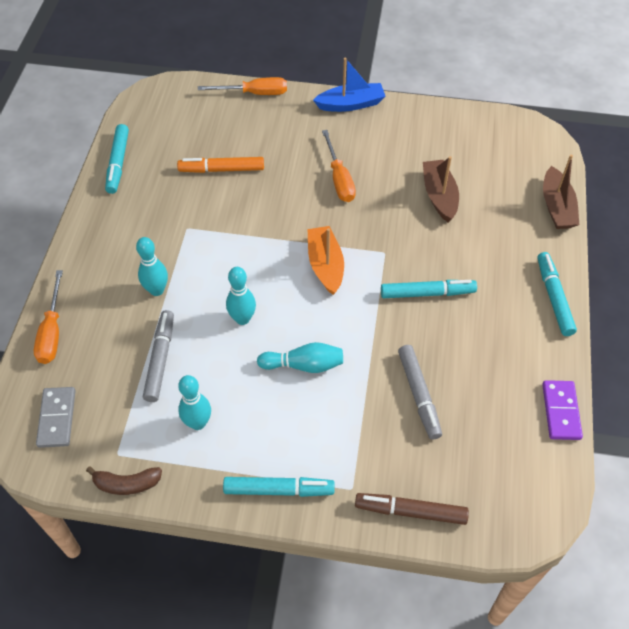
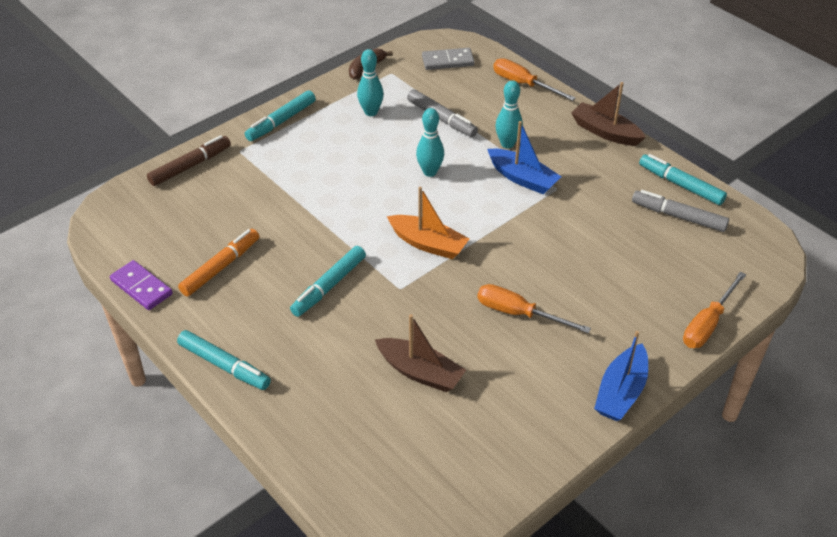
camera: 130 degrees right, 10 degrees down
(57, 418) = (448, 61): grey domino -> grey domino turned 45 degrees counterclockwise
(194, 255) = (522, 178): none -> blue boat
(221, 170) = (610, 242): orange marker -> orange marker (220, 267)
(304, 365) = (353, 180): turquoise bowling pin -> none
(419, 395) = (255, 222): grey marker -> grey marker (678, 216)
(556, 207) = (305, 457): brown boat -> brown boat (605, 132)

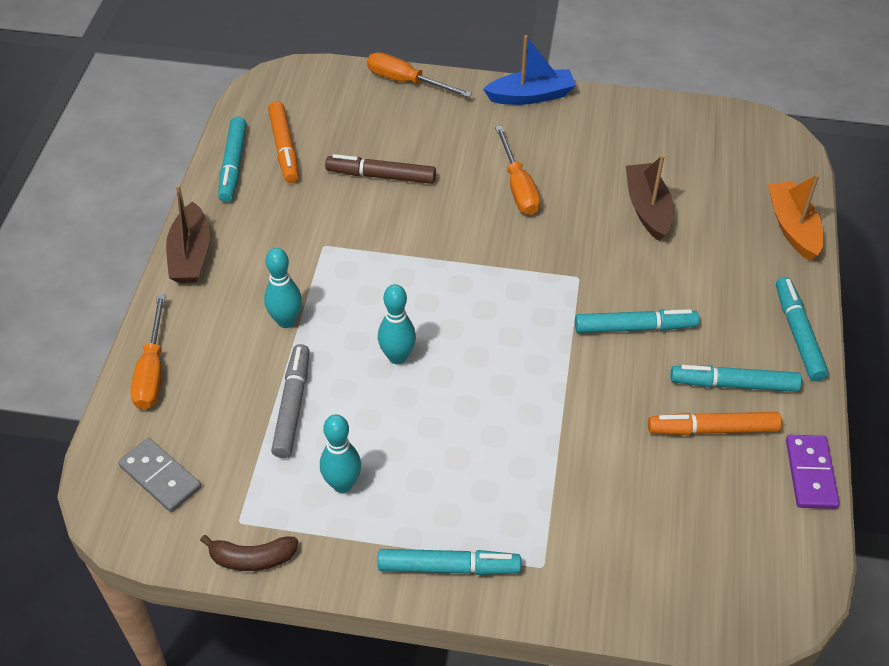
camera: 130 degrees left, 5 degrees up
(190, 166) = (619, 595): brown marker -> brown marker (381, 176)
(234, 301) = (733, 384): none -> turquoise marker
(428, 244) = (503, 292): orange boat -> orange boat (792, 227)
(522, 178) = (334, 278): blue boat -> none
(678, 216) = (284, 148): grey marker -> orange marker
(707, 324) = (406, 81): orange screwdriver -> orange screwdriver turned 150 degrees counterclockwise

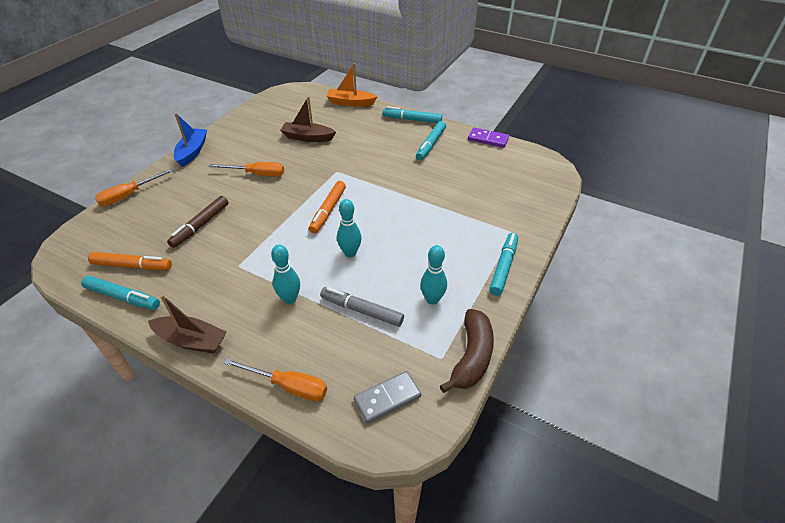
camera: 70 degrees left, 5 degrees down
(252, 558) = (471, 357): brown banana -> brown banana, size x1.55
(635, 327) = (381, 162): turquoise marker -> none
(712, 429) = (453, 157): orange marker -> orange marker (328, 211)

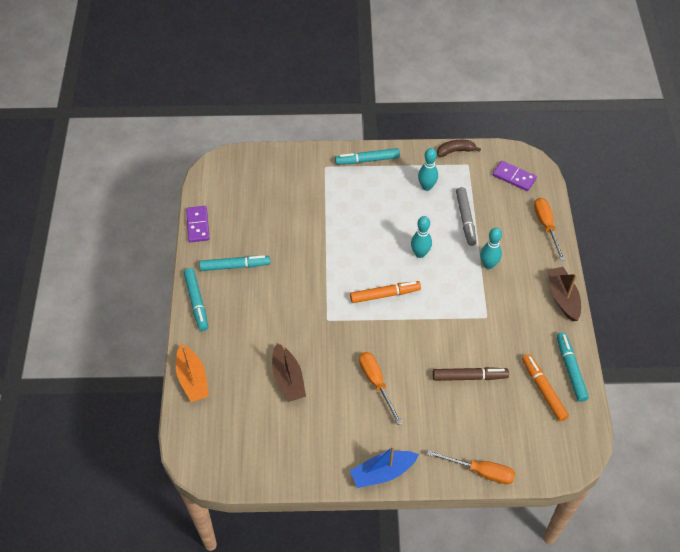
camera: 120 degrees left, 10 degrees up
(387, 398) = (514, 177): grey domino -> purple domino
(471, 357) = (455, 151): brown banana -> brown banana, size x0.64

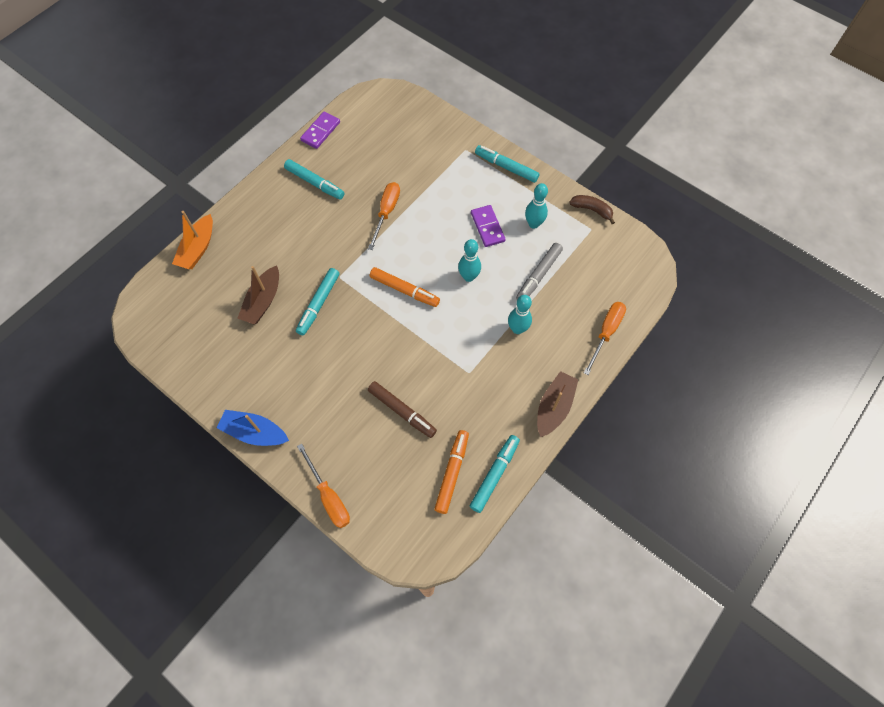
camera: 40 degrees right, 10 degrees up
(196, 302) = (260, 191): turquoise marker -> turquoise marker (319, 304)
(376, 383) = (323, 357): orange screwdriver -> orange screwdriver (386, 213)
(514, 177) = (622, 269): purple domino -> purple domino (487, 227)

